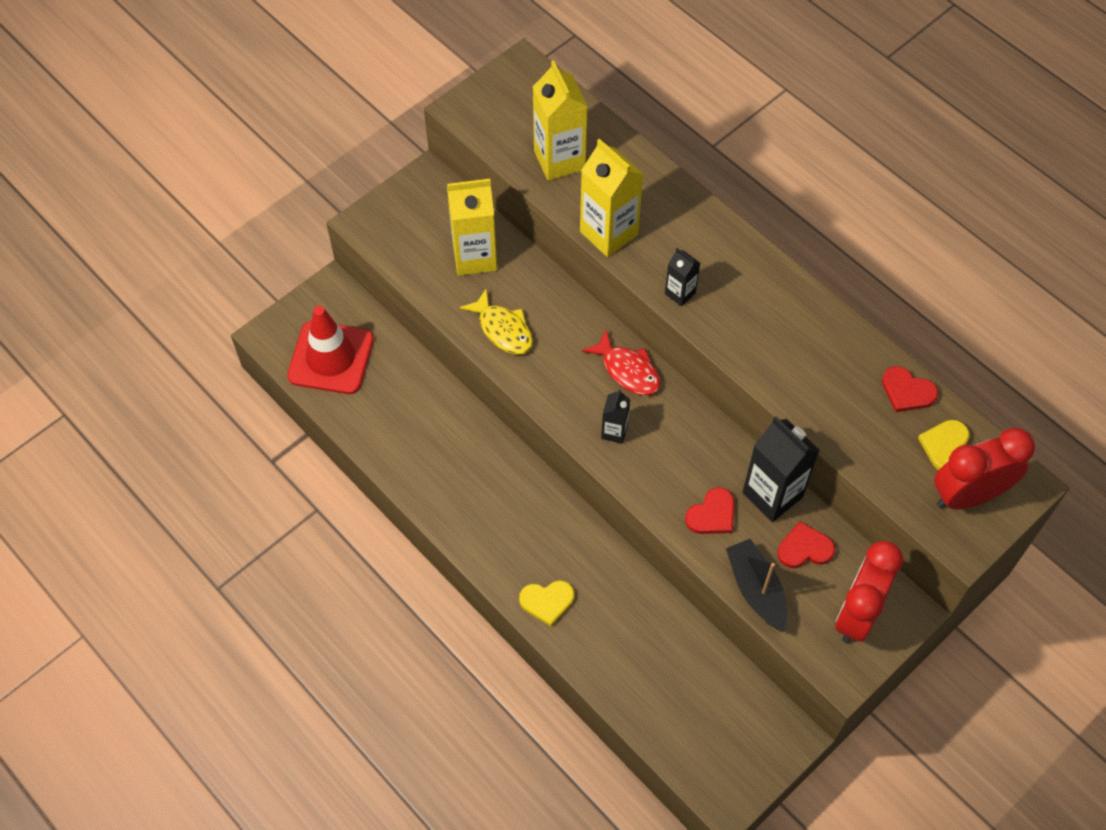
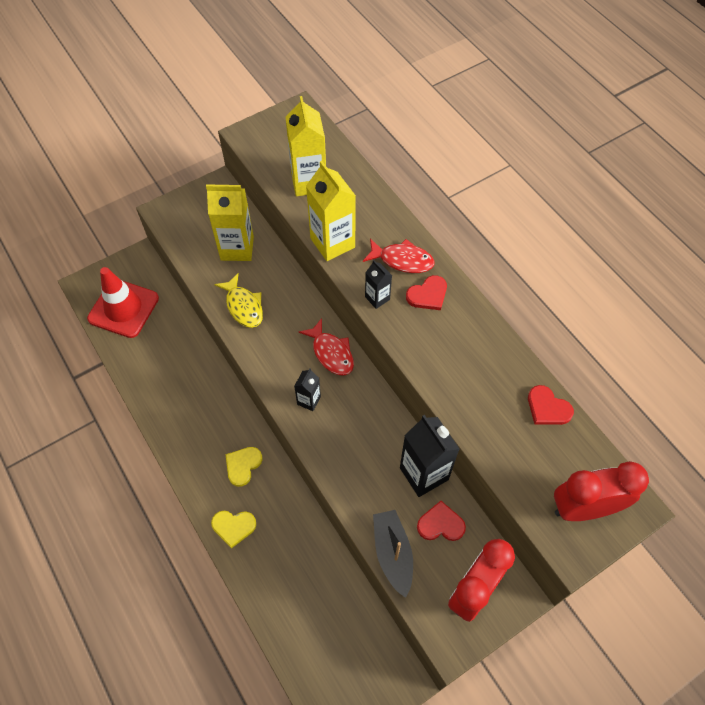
camera: 10 degrees right, 0 degrees up
(699, 242) = (402, 260): none -> red fish
(712, 514) = (371, 482): red heart -> red heart (428, 295)
(945, 446) = (571, 461): yellow heart -> yellow heart (243, 465)

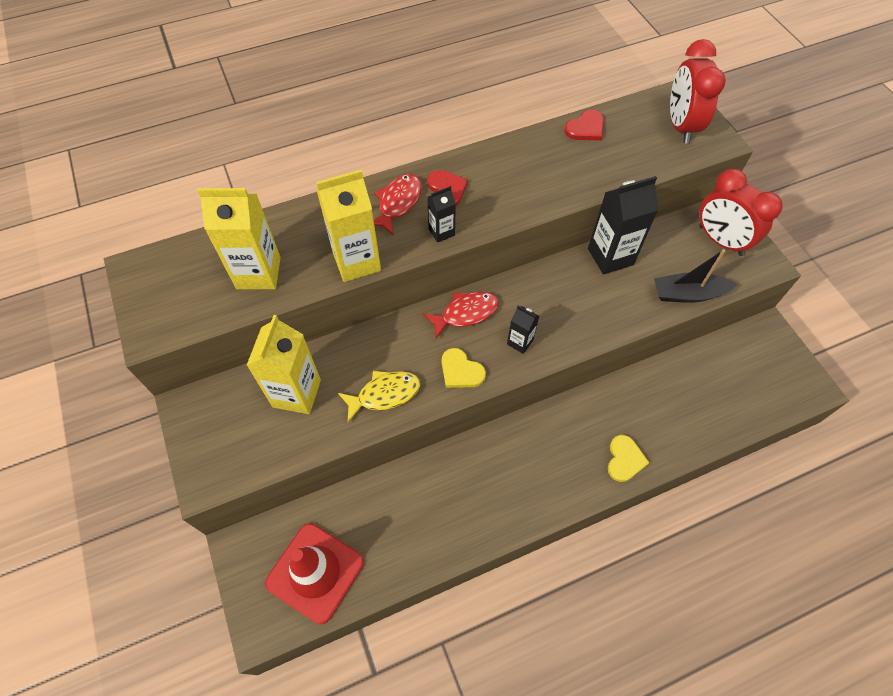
camera: 80 degrees left, 0 degrees up
(243, 465) = (556, 443): yellow heart -> yellow heart (461, 371)
(440, 524) = (660, 253): red heart -> none

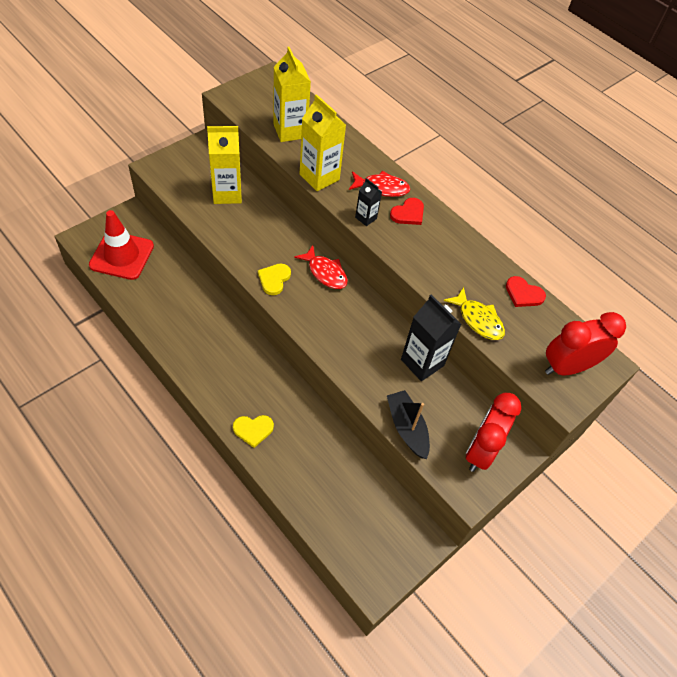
camera: 65 degrees right, 5 degrees down
(384, 394) = (240, 239): yellow fish -> yellow fish (478, 320)
(520, 342) = (312, 311): black carton -> none

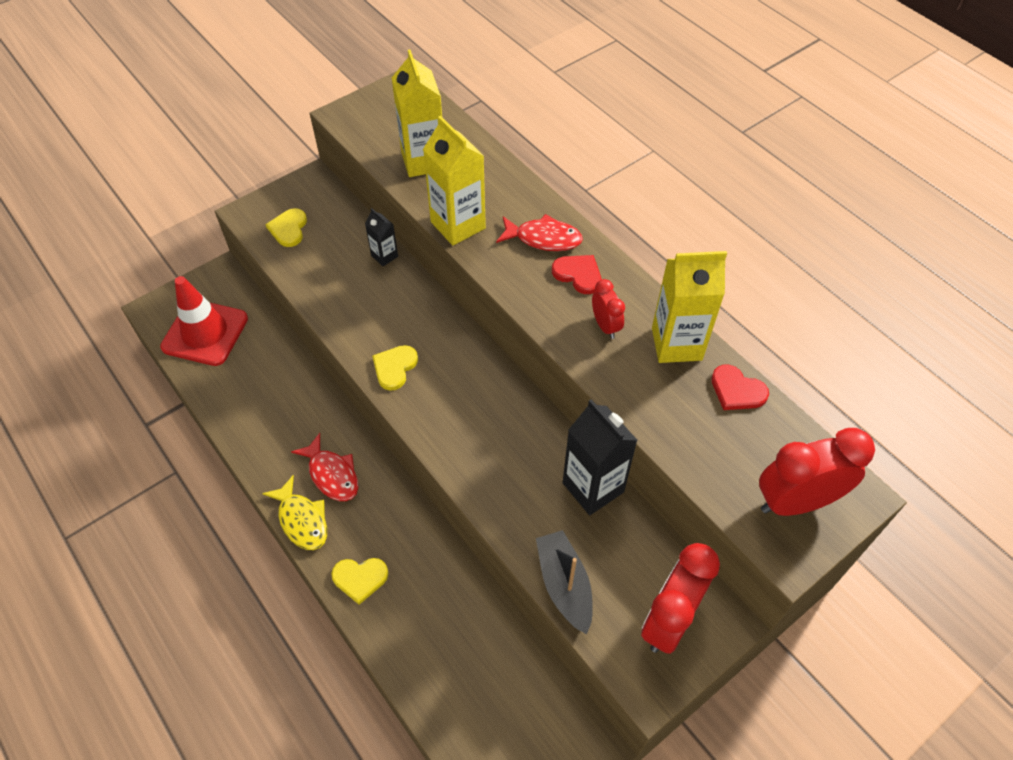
camera: 10 degrees right, 0 degrees up
(186, 179) = (289, 229): none -> yellow heart
(227, 193) = (341, 248): yellow carton -> yellow carton (676, 344)
(325, 273) = (466, 357): red fish -> red fish (332, 474)
(366, 218) = (518, 282): black carton -> black carton (384, 256)
(408, 213) = (578, 274): red heart -> red heart turned 105 degrees counterclockwise
(430, 249) = (605, 326): none -> red clock
(478, 320) = (667, 430): yellow fish -> yellow fish (302, 520)

